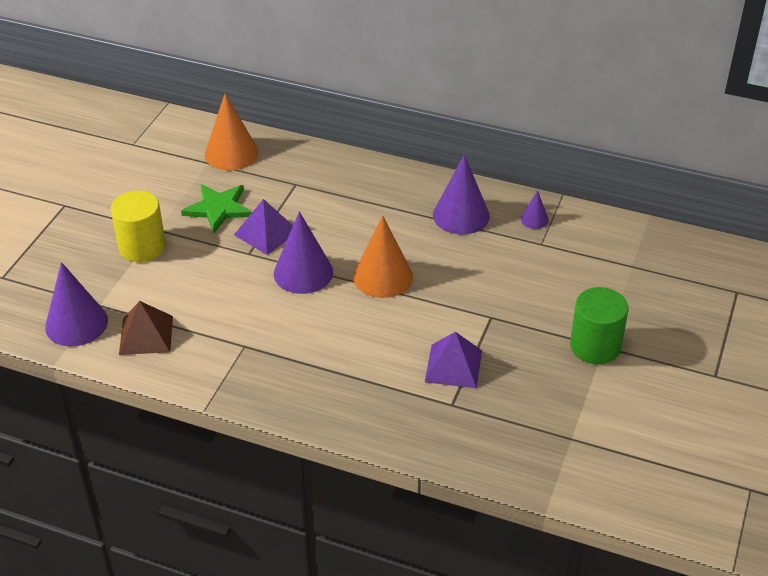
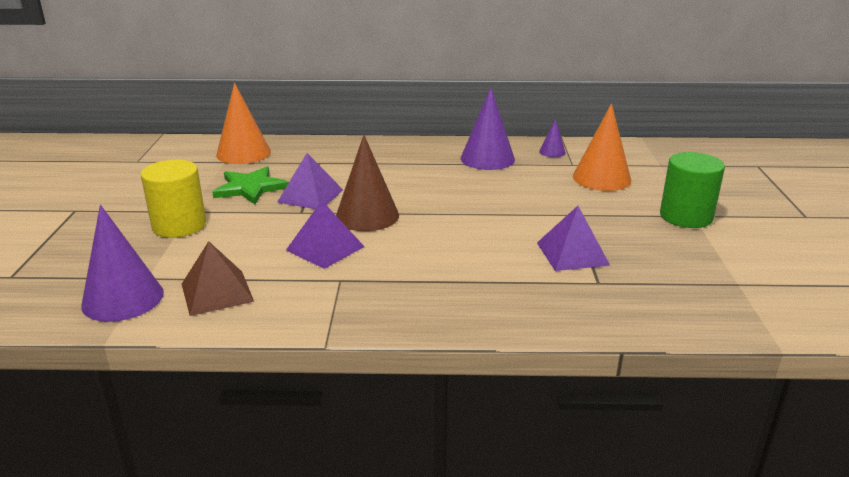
camera: 20 degrees left, 15 degrees down
(249, 305) = (325, 248): none -> purple pyramid
(303, 272) = (367, 216): purple cone -> brown cone
(383, 276) = (449, 205): orange cone -> orange cone (601, 178)

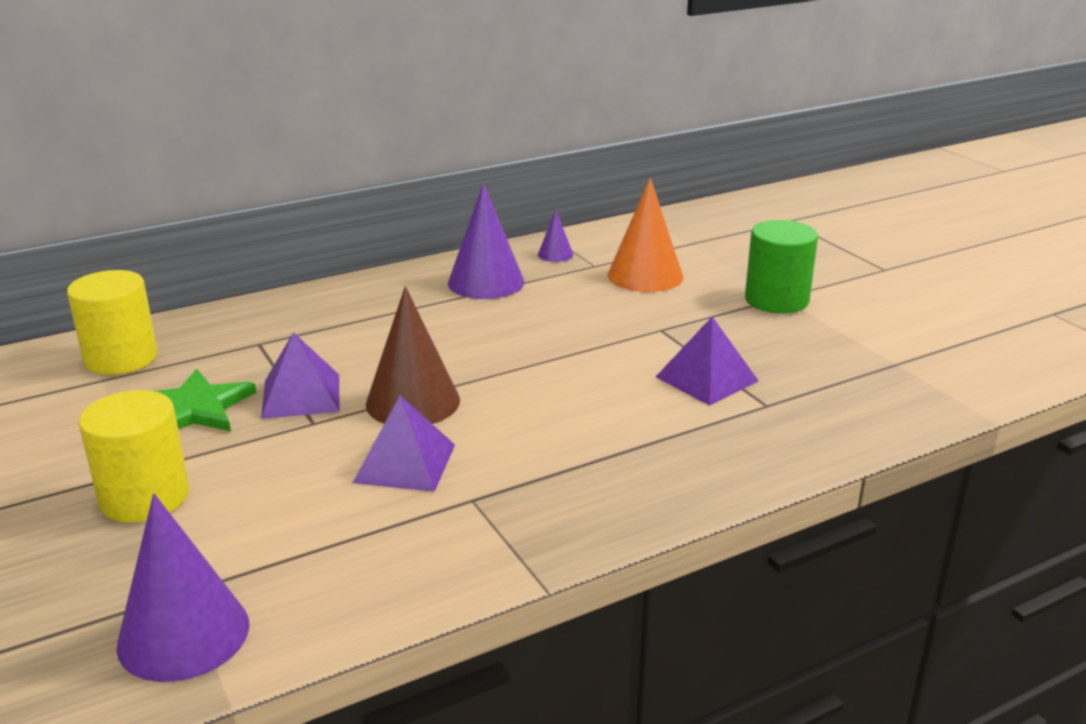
camera: 30 degrees left, 0 degrees up
(217, 292) = (320, 574): brown pyramid -> none
(243, 153) = (121, 358): orange cone -> yellow cylinder

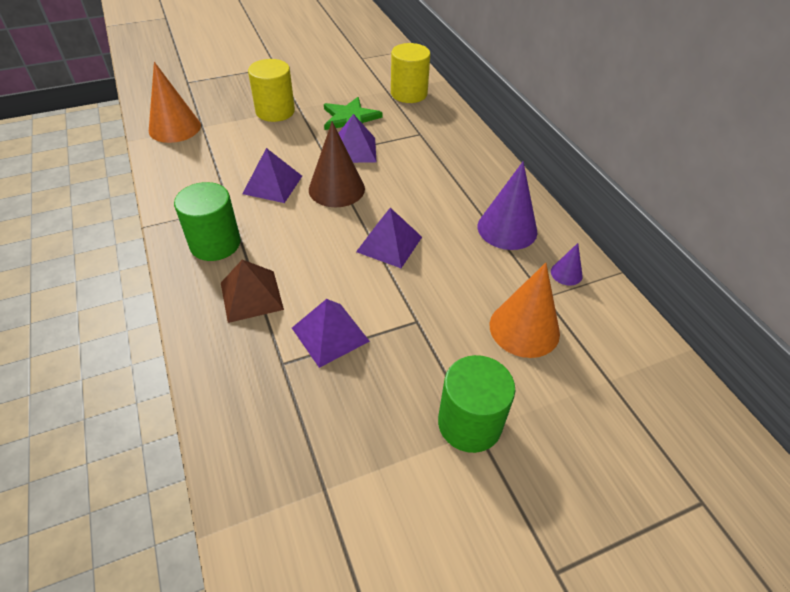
camera: 95 degrees right, 20 degrees up
(183, 634) = (174, 128): purple cone -> orange cone
(533, 352) = (389, 244): none -> purple pyramid
(571, 495) = (215, 244): none -> green cylinder
(668, 443) = (251, 296): none -> brown pyramid

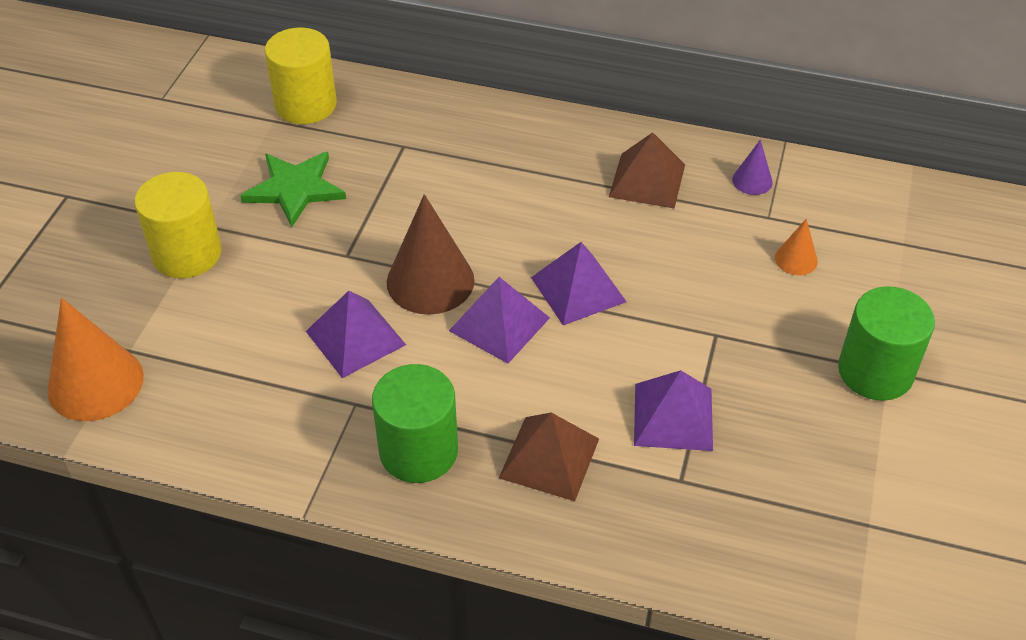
camera: 50 degrees left, 0 degrees up
(354, 150) = (369, 222): purple pyramid -> purple pyramid (499, 324)
(507, 229) = (647, 180): purple cone -> brown pyramid
(524, 328) = (796, 259): orange cone -> orange cone, size x0.49

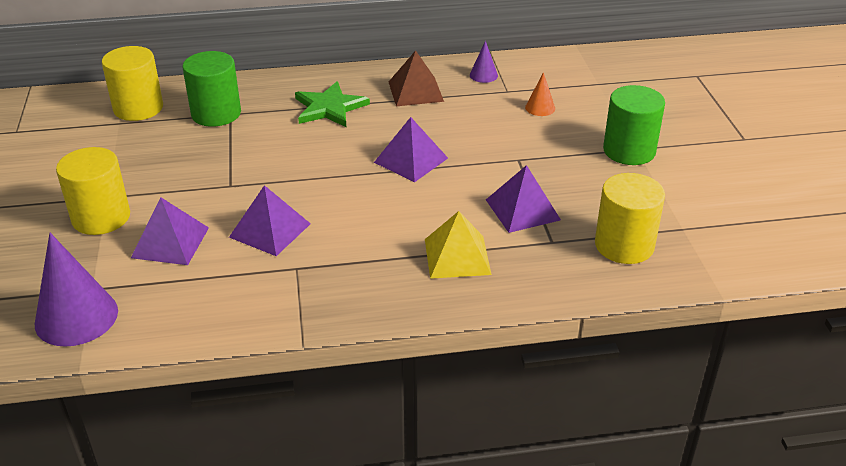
camera: 25 degrees left, 10 degrees down
(95, 383) = (76, 317): orange cone -> purple cone
(295, 189) = (163, 158): green star -> green star (329, 108)
(418, 451) = (362, 281): green cylinder -> green cylinder (216, 113)
(430, 281) = (303, 183): brown cone -> none
(499, 324) = (370, 193): purple pyramid -> purple pyramid (170, 242)
(549, 458) = (457, 256): brown pyramid -> yellow pyramid
(771, 521) = (624, 245): none -> yellow cylinder

